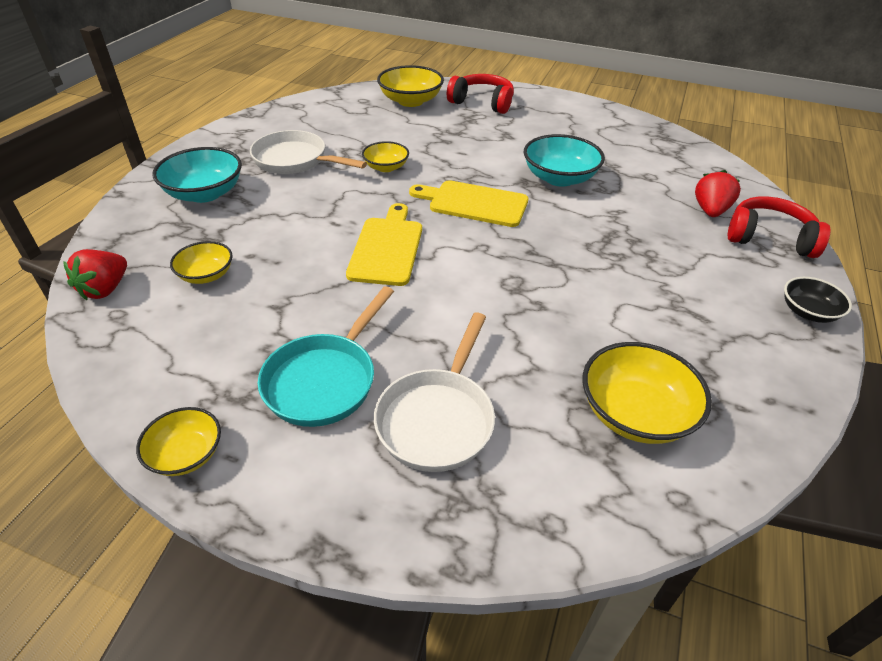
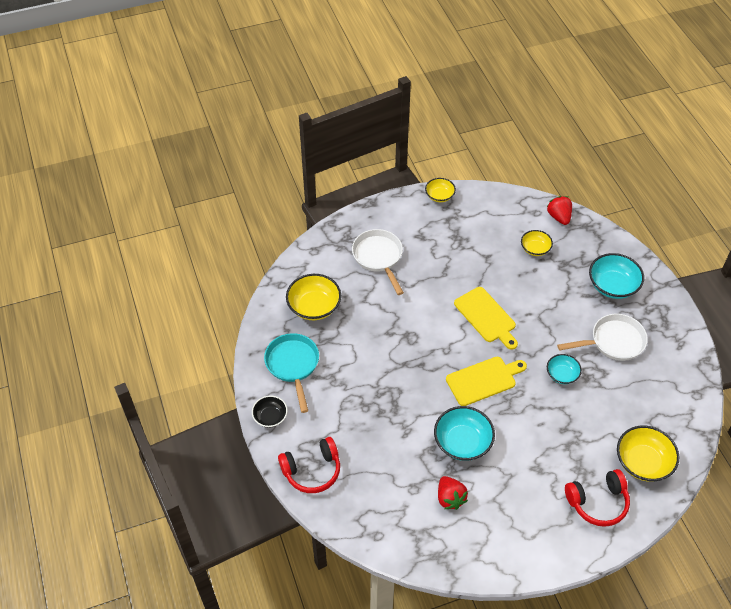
camera: 140 degrees right, 10 degrees up
(325, 380) = (431, 243): turquoise pan -> turquoise pan (293, 365)
(386, 167) = (562, 374): yellow bowl -> turquoise bowl
(710, 211) = (357, 475): red strawberry -> red strawberry (450, 498)

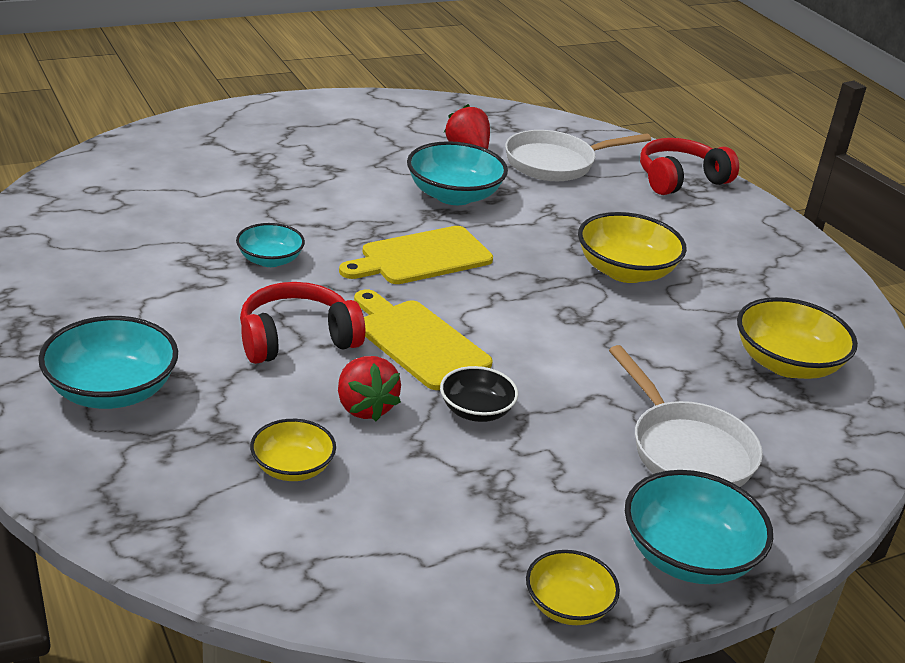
camera: 170 degrees right, 20 degrees down
(270, 417) = (776, 229): black bowl -> black bowl (476, 411)
(293, 365) = (776, 283): turquoise pan -> none
(393, 212) = (688, 556): none -> turquoise bowl
(559, 217) = (209, 548): red strawberry -> red strawberry (364, 407)
(598, 502) = (244, 138): red headphones -> red headphones (296, 339)
(613, 342) = (150, 300): white pan -> white pan (556, 163)
(643, 462) = (156, 167): yellow bowl -> yellow bowl (625, 271)

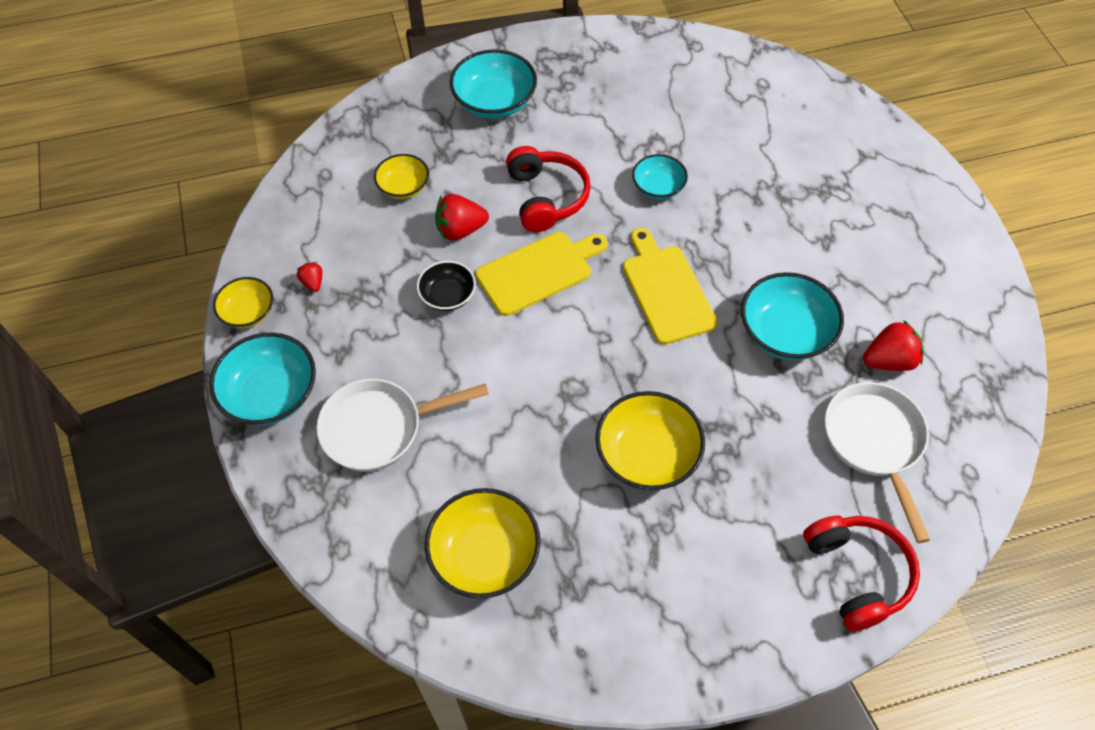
camera: 105 degrees right, 25 degrees up
(492, 541) = (313, 283): none -> red strawberry

